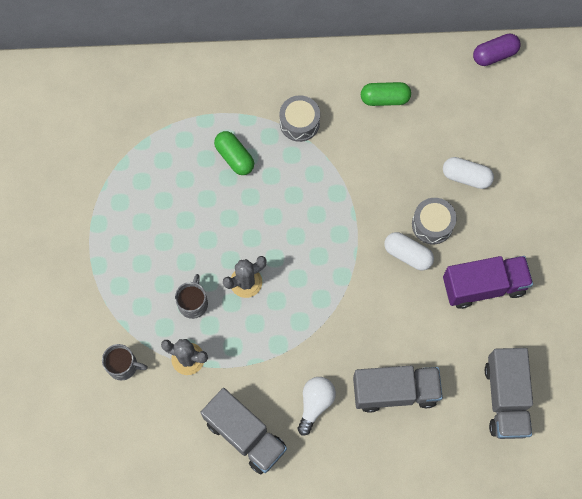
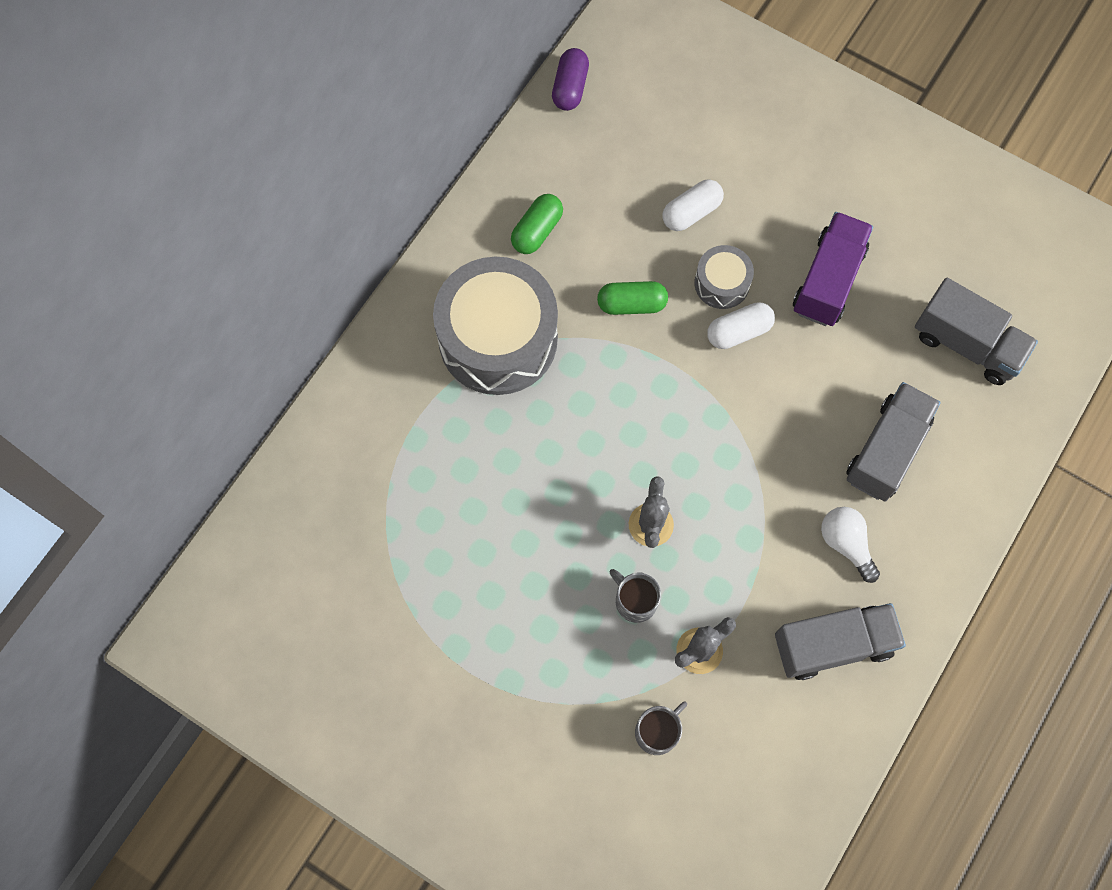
camera: 55 degrees left, 0 degrees up
(234, 157) = (487, 437): green capsule -> green capsule (631, 304)
(299, 123) = (498, 339): grey drum -> grey drum, size x2.12

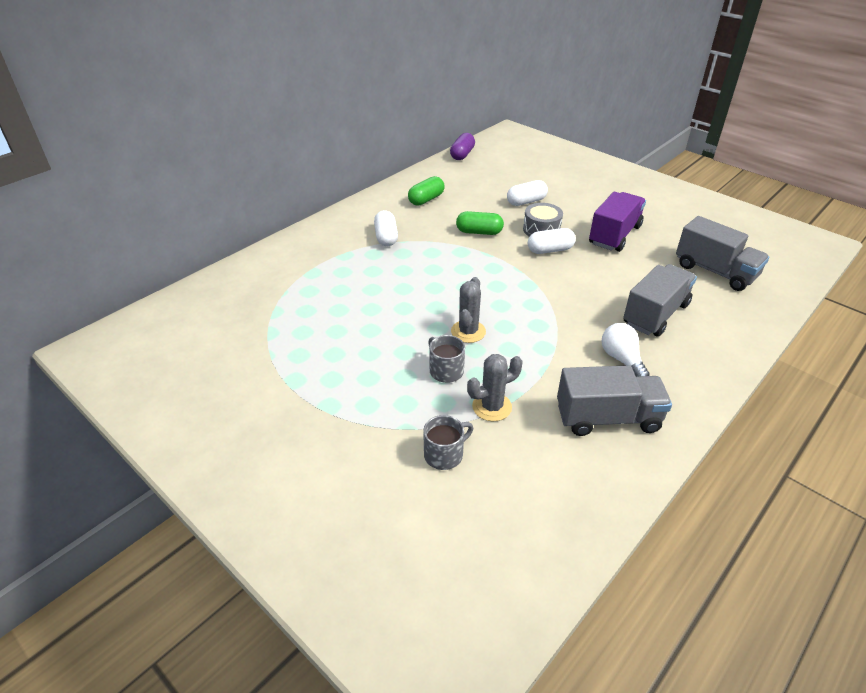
camera: 10 degrees right, 30 degrees down
(498, 339) = (386, 237): grey drum -> white capsule

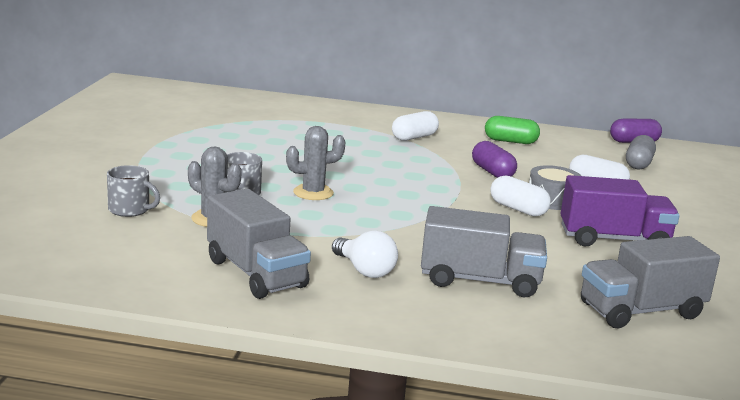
camera: 55 degrees right, 20 degrees down
(479, 232) = (492, 172): green capsule -> purple capsule
(501, 170) = (638, 164): none -> grey capsule
(622, 359) = (364, 270): white light bulb -> white light bulb turned 105 degrees clockwise
(715, 271) = (641, 311): grey truck -> grey truck turned 60 degrees clockwise

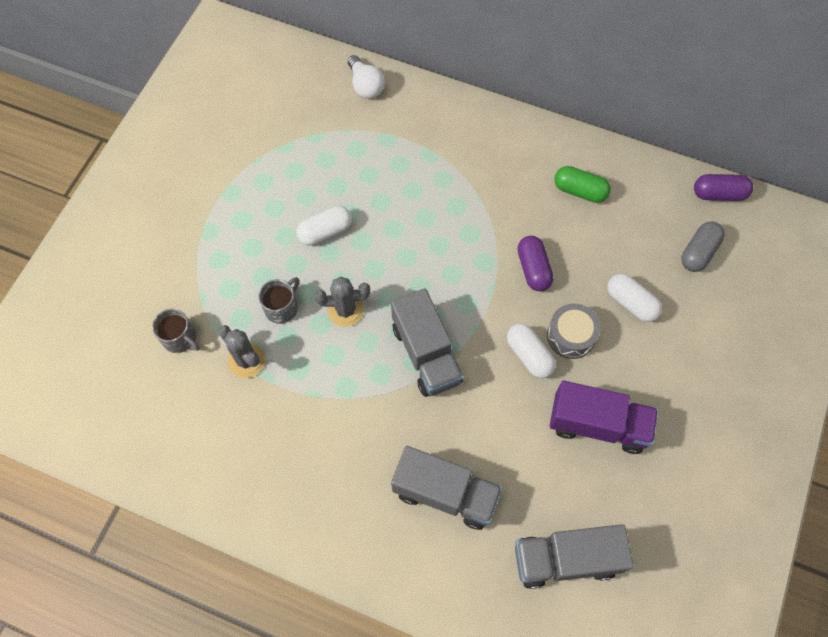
camera: 15 degrees right, 45 degrees up
(256, 273) = (263, 465): grey truck -> grey truck (426, 354)
(364, 270) = (353, 467): white light bulb -> white light bulb (365, 86)
(414, 137) = (479, 179): white capsule -> white capsule (325, 231)

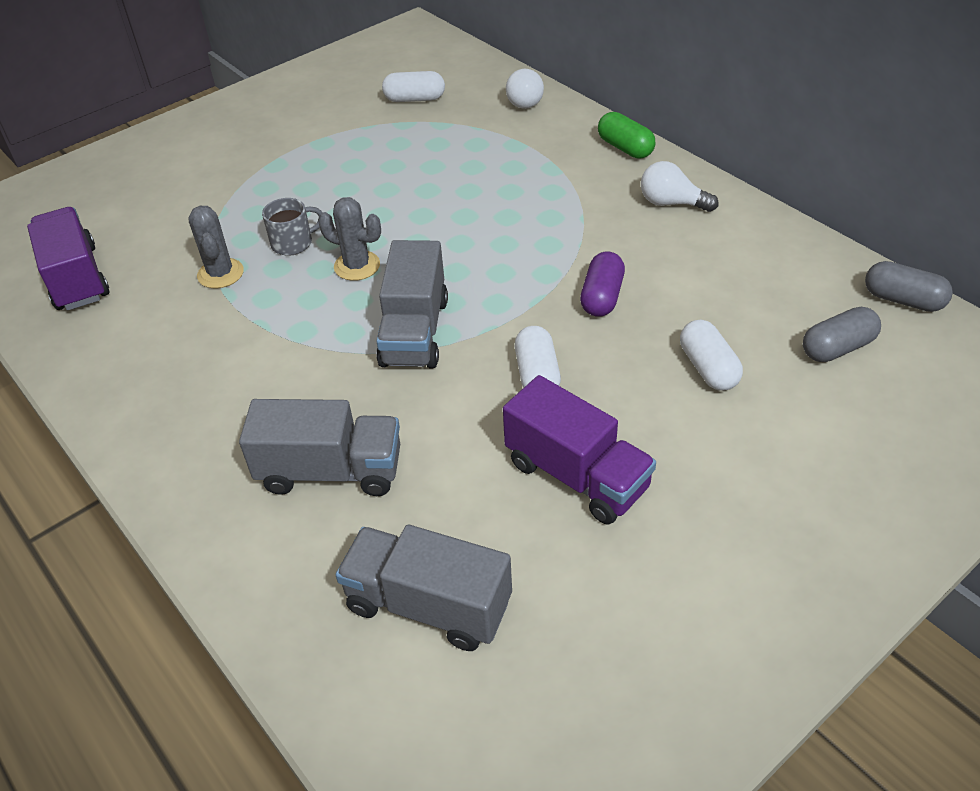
camera: 30 degrees right, 20 degrees down
(134, 413) = (77, 278): none -> purple truck
(180, 338) = (173, 235): grey mug -> none
(325, 231) = (389, 197): white capsule -> white capsule (415, 99)
(445, 493) = (331, 471): grey truck -> grey truck turned 45 degrees counterclockwise
(533, 159) = (672, 203): none -> white light bulb
(571, 336) = (604, 374): grey drum -> none
(579, 191) = (711, 245): green capsule -> green capsule (625, 148)
(719, 194) = (903, 300): purple capsule -> grey capsule

